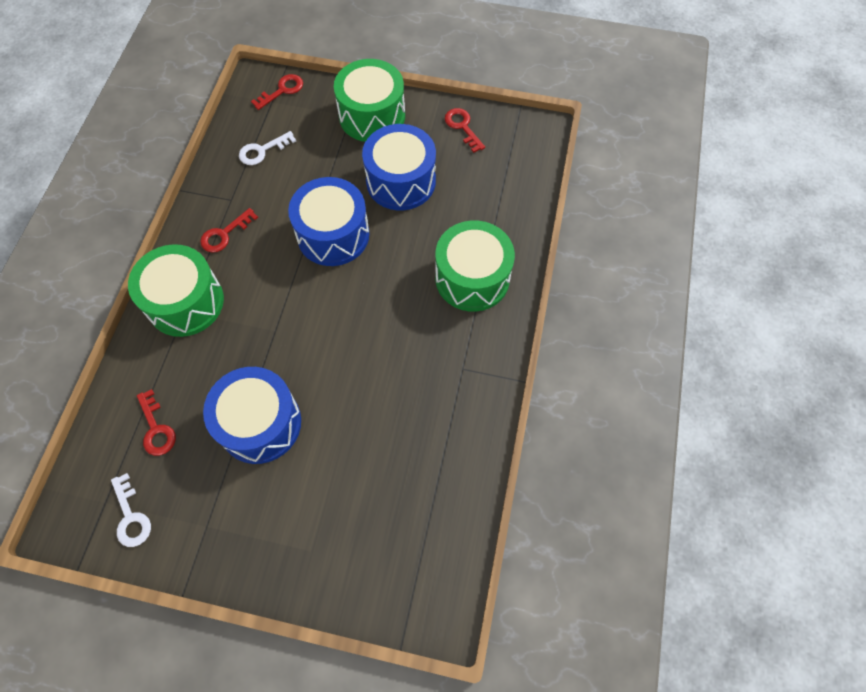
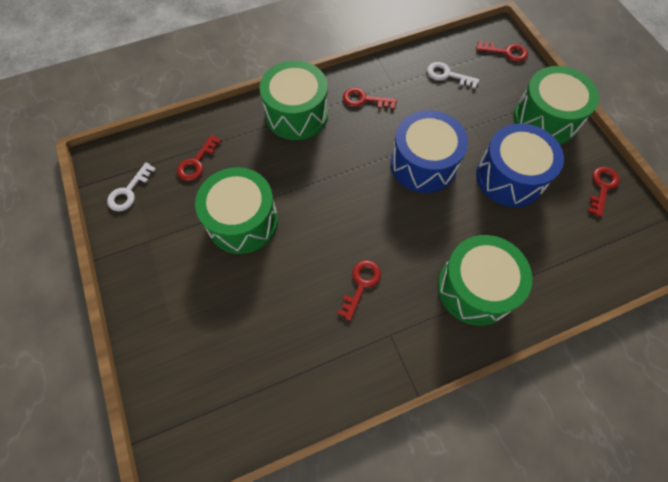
camera: 55 degrees right, 0 degrees up
(260, 423) = (242, 221): blue drum -> green drum
(402, 361) = (361, 284): none -> red key

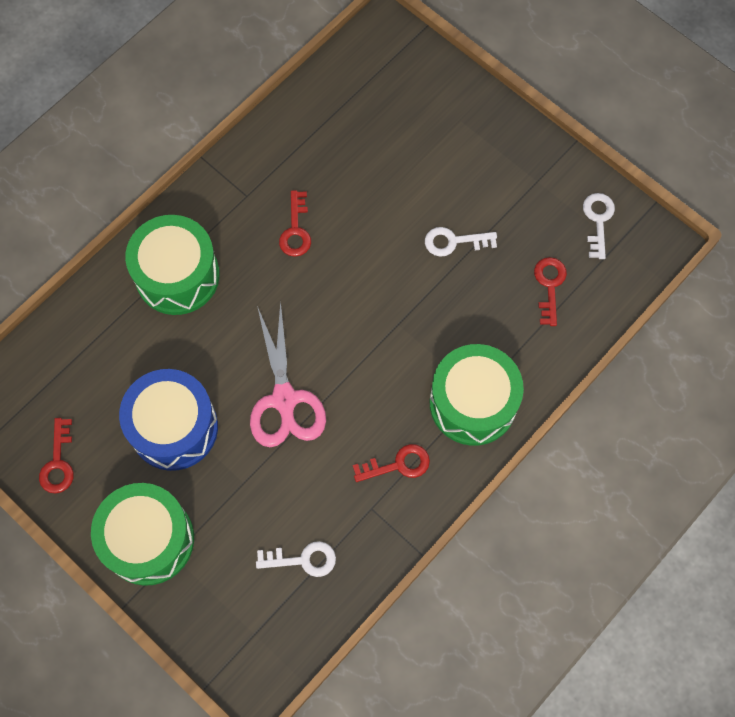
camera: 155 degrees right, 5 degrees up
(242, 221) = (454, 242): green drum -> white key
(423, 164) = (284, 400): blue drum -> pink scissors
(506, 52) = (232, 645): red key -> none

